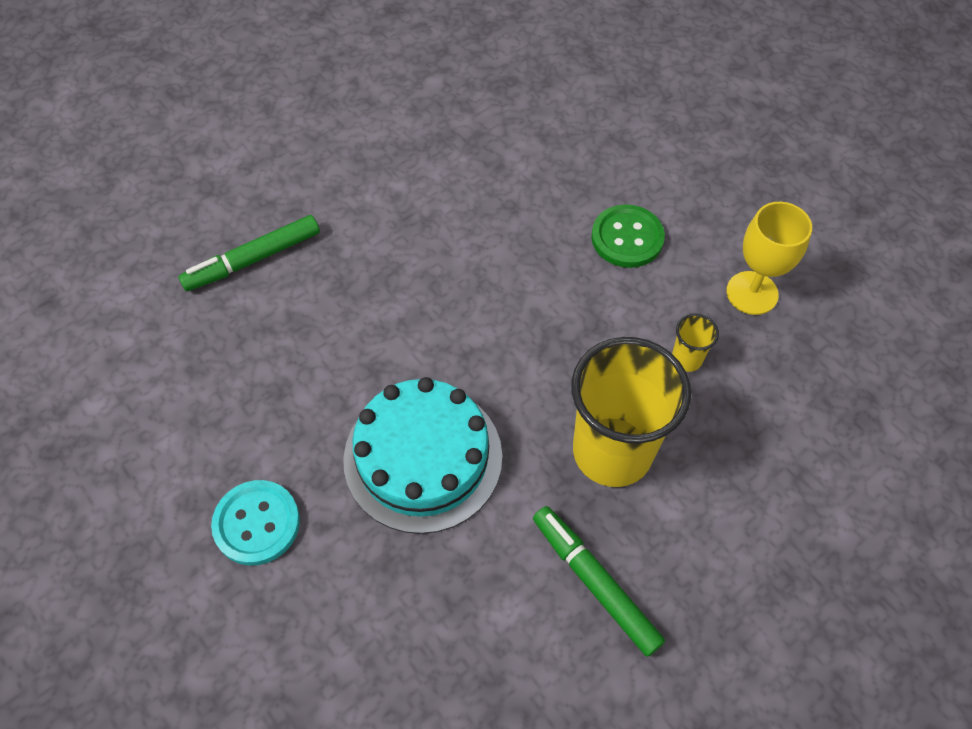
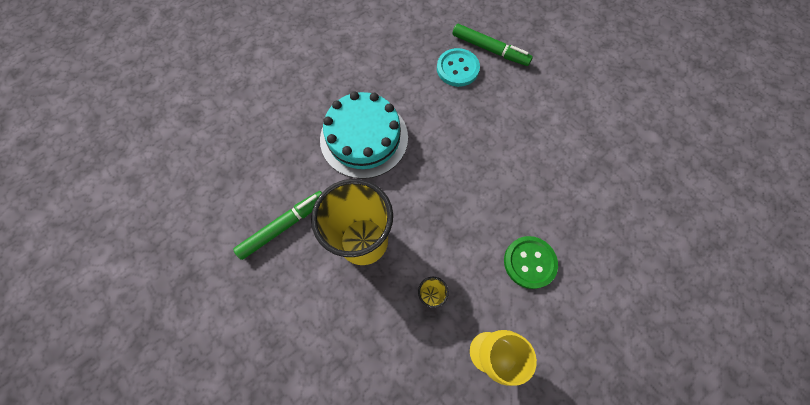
camera: 90 degrees right, 10 degrees up
(253, 260) = (489, 49): green marker -> green marker turned 150 degrees clockwise
(257, 523) = (331, 66): turquoise button -> turquoise button (457, 69)

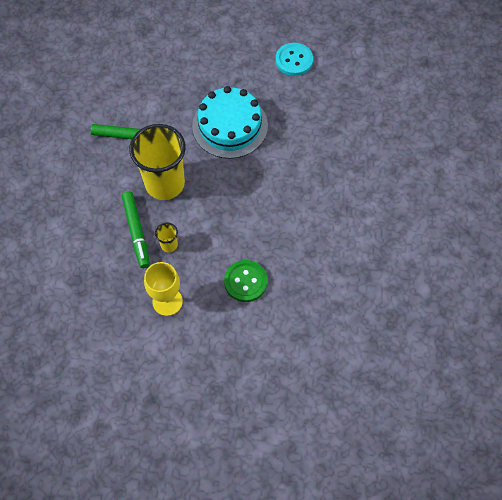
camera: 45 degrees right, 5 degrees down
(457, 69) = (341, 132): turquoise button -> turquoise button (294, 60)
(489, 49) = (380, 138): green marker -> green marker (136, 231)

